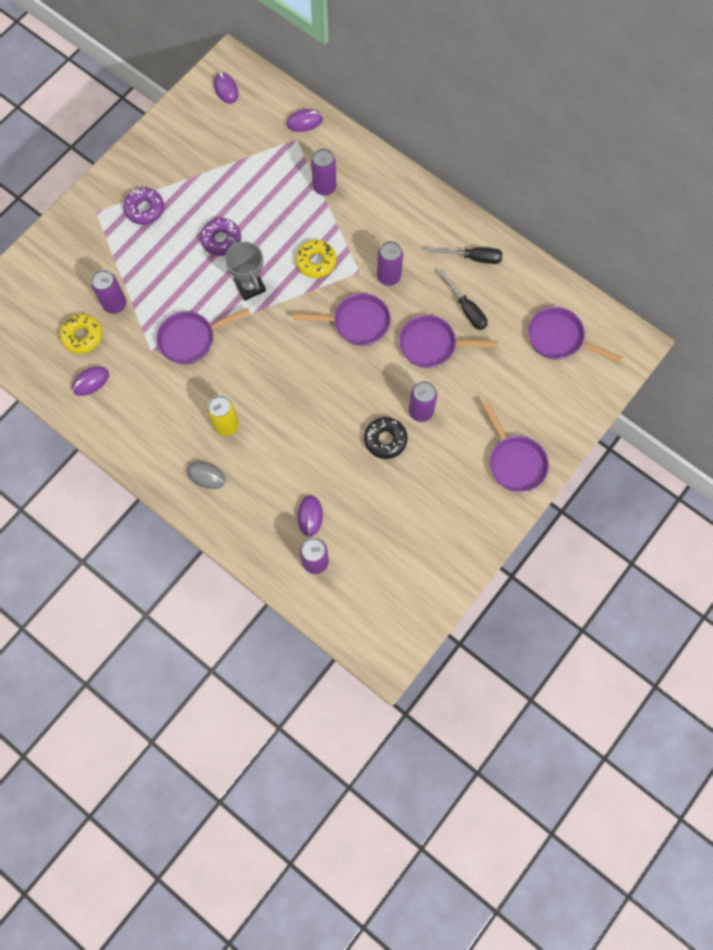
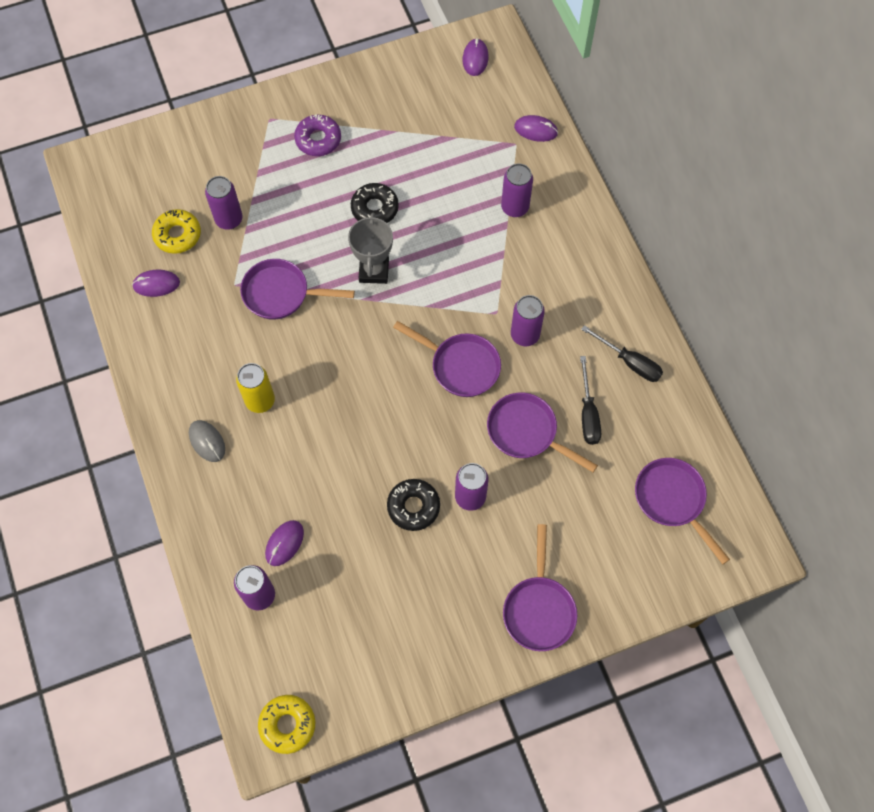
camera: 30 degrees right, 5 degrees down
(221, 240) = (374, 208): purple donut -> black donut
(316, 262) = (457, 280): yellow donut -> yellow donut (287, 725)

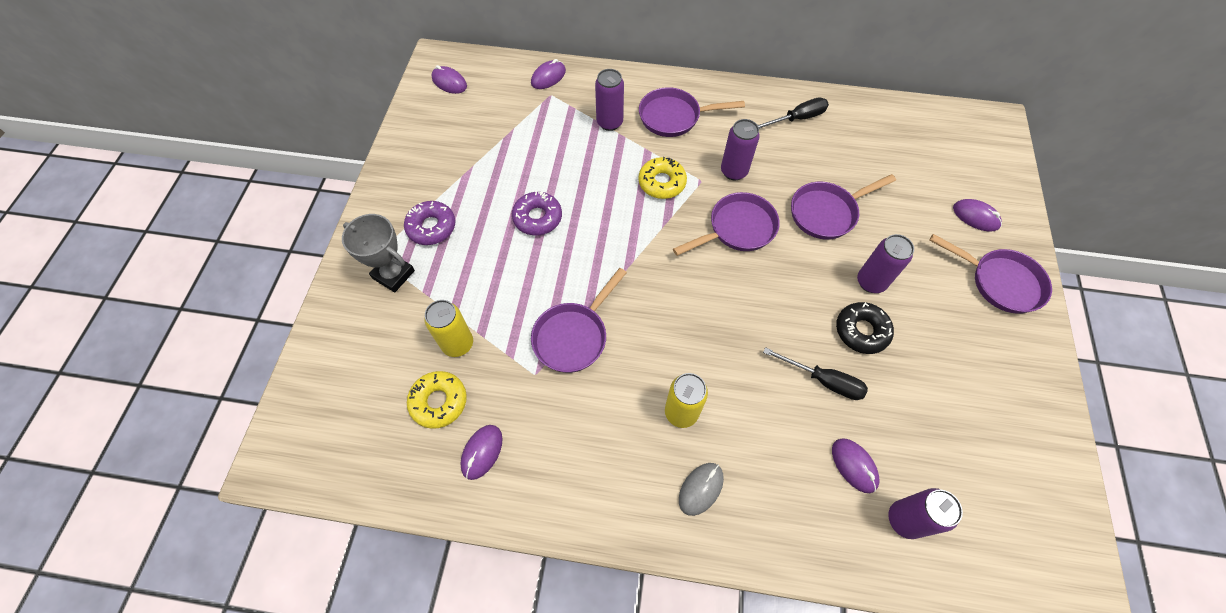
camera: 60 degrees left, 5 degrees down
(207, 441) = (701, 489): grey mouse -> grey mouse turned 45 degrees counterclockwise
(229, 219) = (458, 344): purple can -> yellow can
(287, 725) = (1063, 561): yellow donut -> yellow donut (662, 182)
(374, 208) = (537, 218): black donut -> purple donut
(374, 270) = (601, 248): grey trophy -> grey trophy (393, 274)
(588, 413) = (829, 165): black screwdriver -> black screwdriver (823, 380)
(607, 566) = (975, 217): none -> purple mouse
(672, 500) = (932, 149): purple pan -> purple pan (674, 117)

